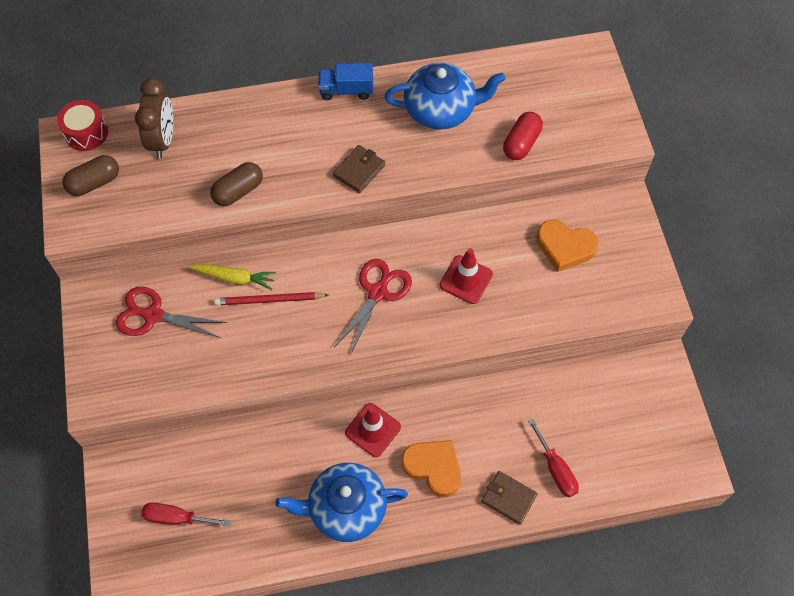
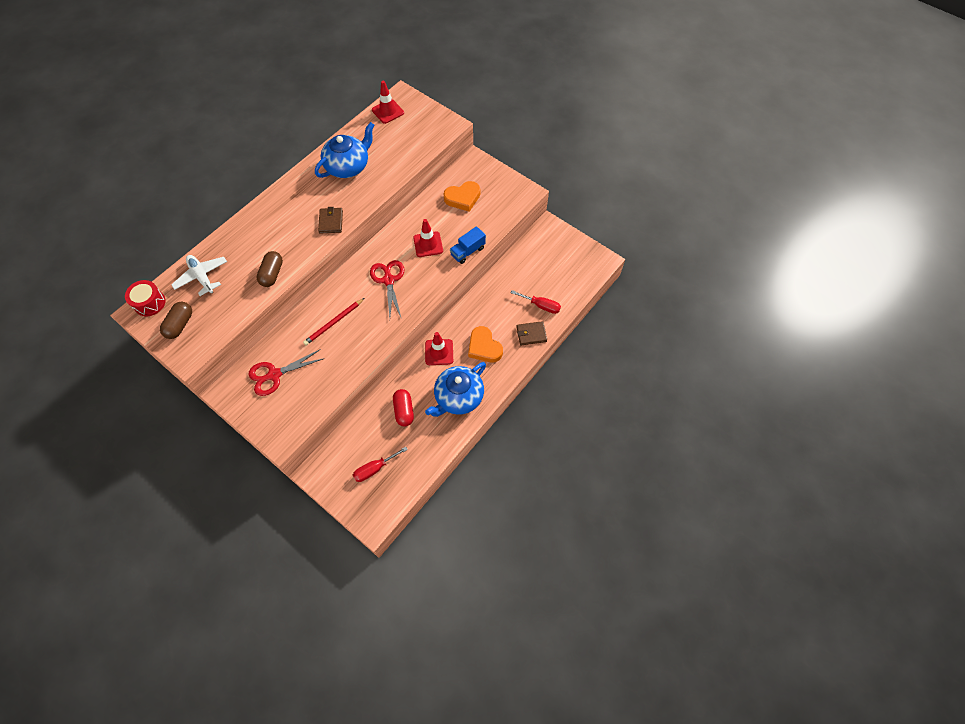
camera: 40 degrees left, 0 degrees up
(163, 140) = (202, 277): brown clock -> white plane
(235, 278) = (304, 325): yellow carrot -> none
(346, 90) = (287, 188): blue truck -> blue truck (467, 251)
(433, 468) = (484, 347): orange heart -> orange heart turned 120 degrees counterclockwise
(521, 143) = (404, 157): red capsule -> red capsule (404, 411)
(554, 65) = (388, 111): none -> red traffic cone

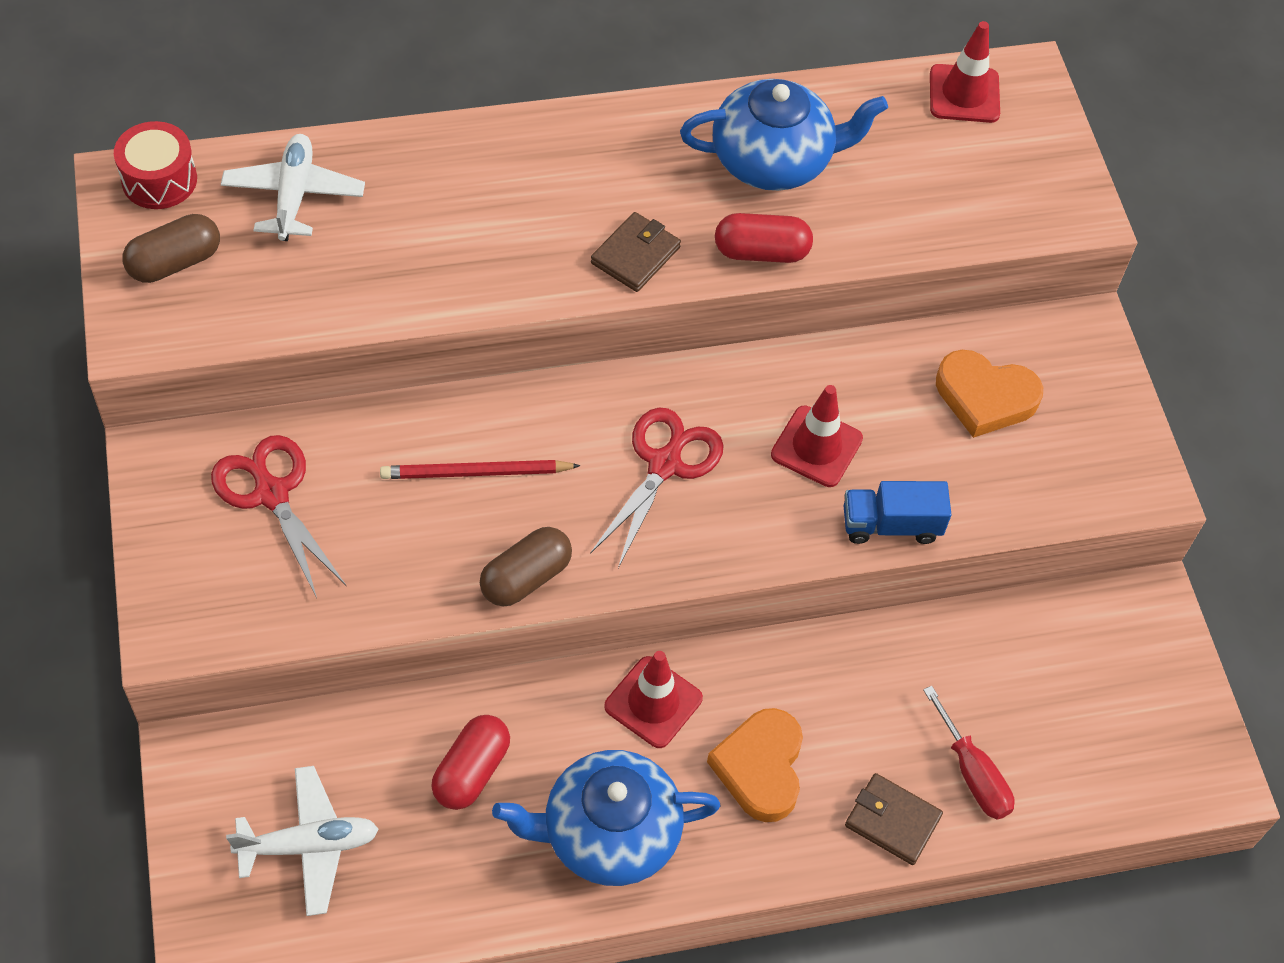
camera: 35 degrees right, 5 degrees down
(272, 274) = (427, 283): brown capsule -> brown capsule (526, 578)
(274, 375) = (271, 493): red scissors -> red scissors turned 45 degrees clockwise
(368, 195) = (761, 252): none -> red capsule
(374, 469) = (309, 845): red screwdriver -> white plane

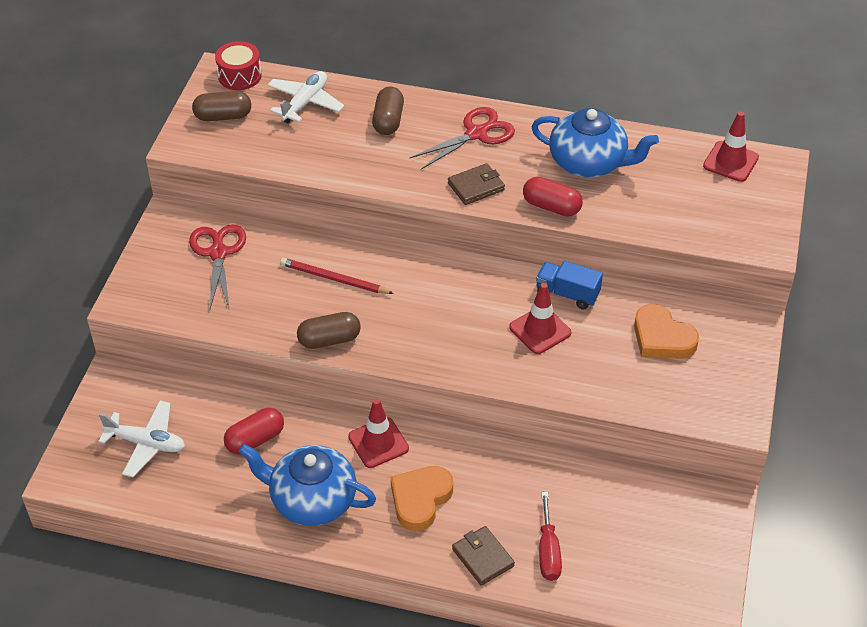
camera: 30 degrees right, 10 degrees down
(441, 185) = (388, 121): none -> brown capsule
(665, 464) = (444, 309): red scissors -> red scissors (476, 134)
(891, 525) = (560, 385): blue truck -> blue truck (567, 294)

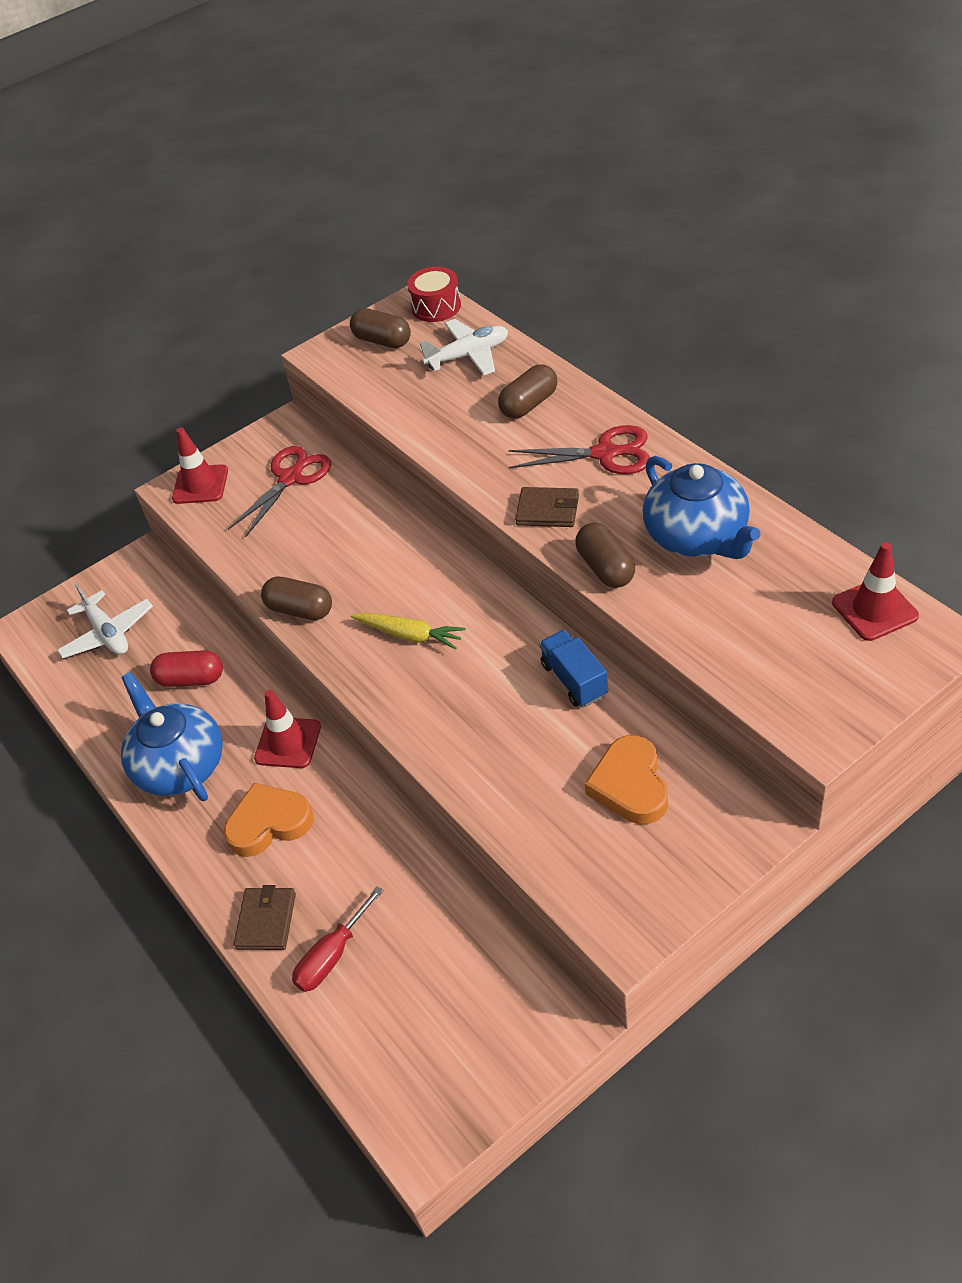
camera: 45 degrees right, 0 degrees up
(334, 279) = (363, 551): red pencil -> none
(429, 318) = (410, 635): none -> yellow carrot
(540, 330) = (506, 705): red traffic cone -> red traffic cone (200, 485)
(551, 207) = (605, 568): red capsule -> brown capsule

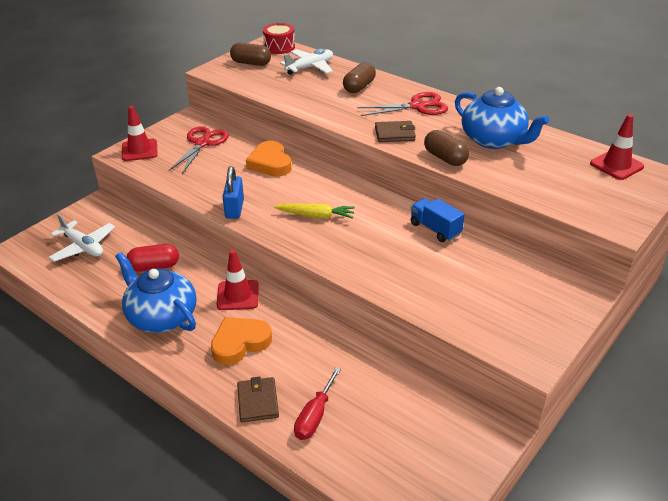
camera: 20 degrees left, 10 degrees down
(300, 610) = (234, 209): brown capsule -> blue padlock
(630, 785) = (497, 279): orange heart -> orange heart (270, 163)

